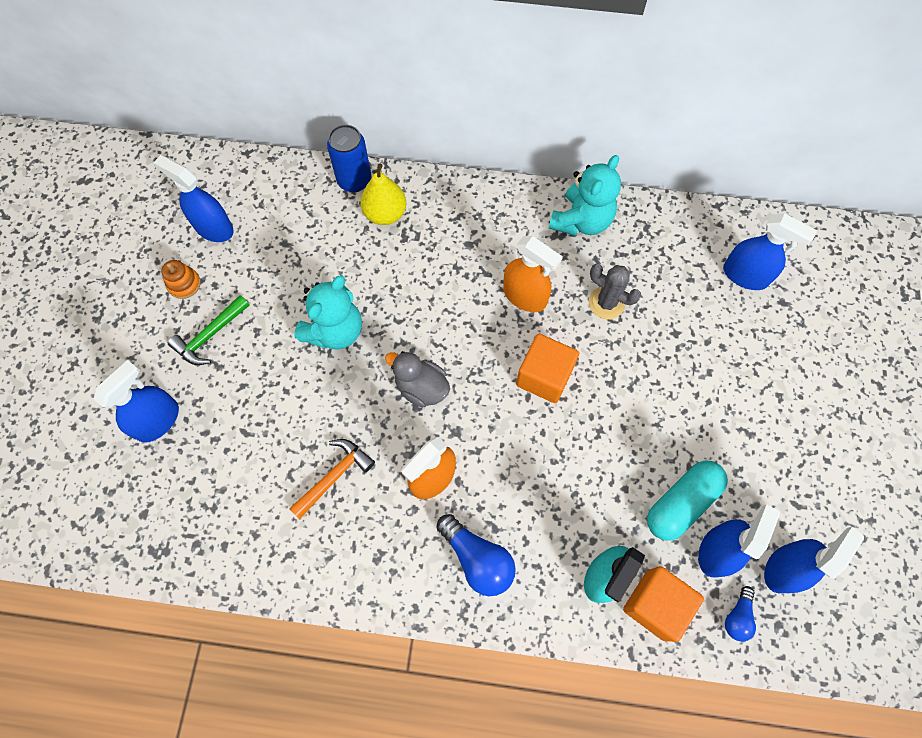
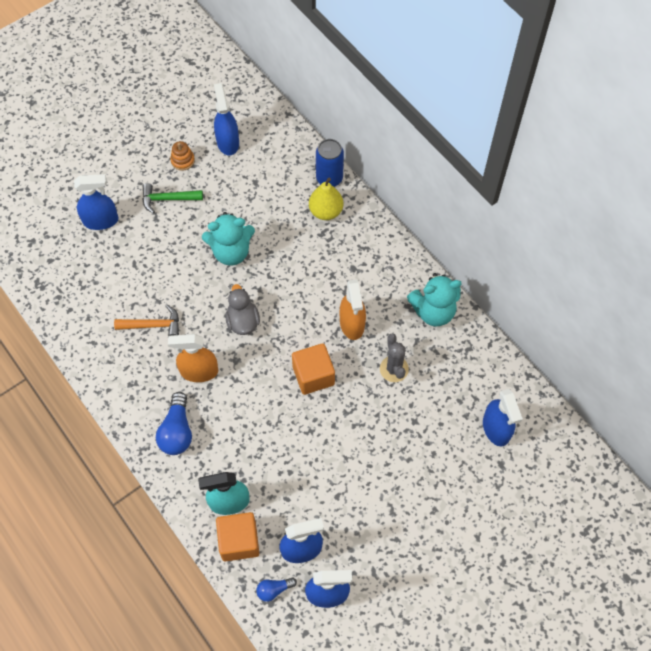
camera: 45 degrees right, 5 degrees down
(681, 503) = (311, 508): turquoise capsule -> none

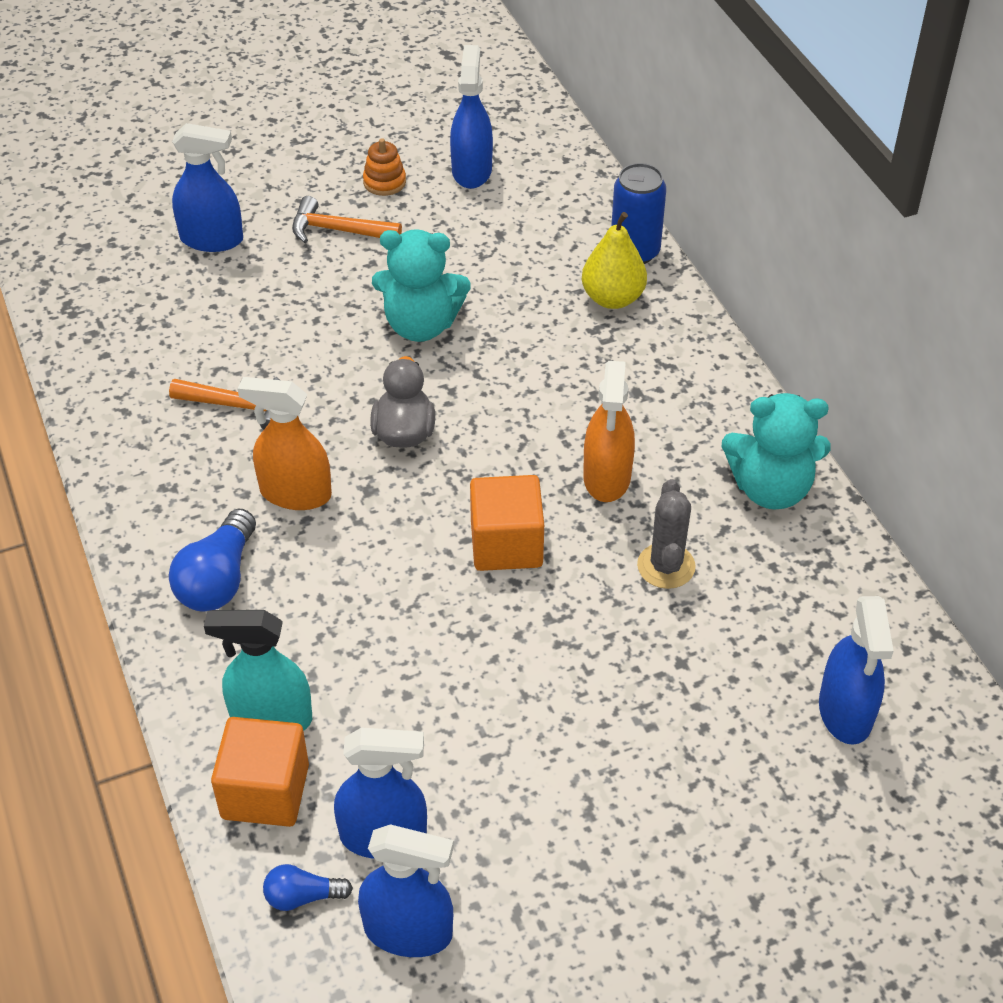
camera: 15 degrees right, 15 degrees down
(168, 199) = (338, 230): green hammer -> orange hammer

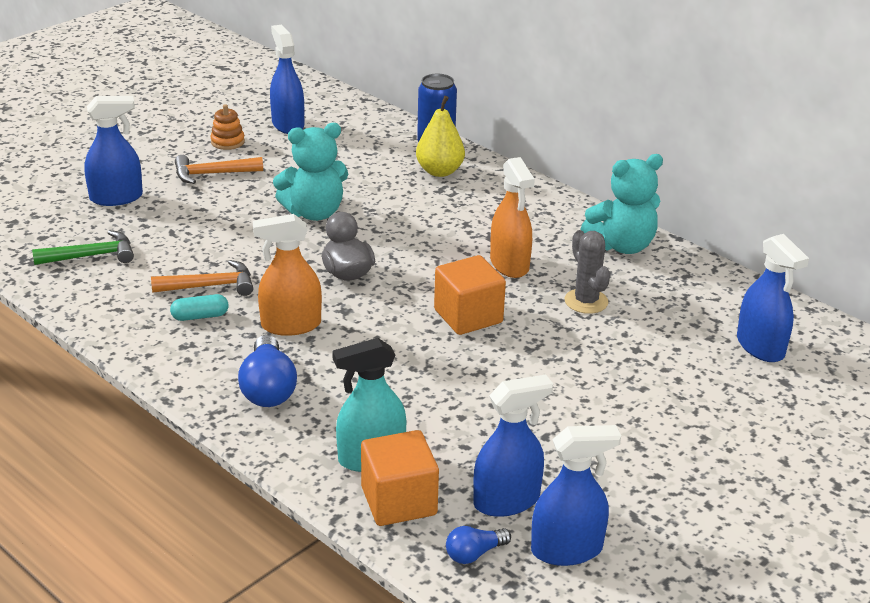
camera: 25 degrees left, 15 degrees down
(138, 322) = (91, 256): none -> green hammer
(204, 449) = (200, 316): none -> turquoise capsule

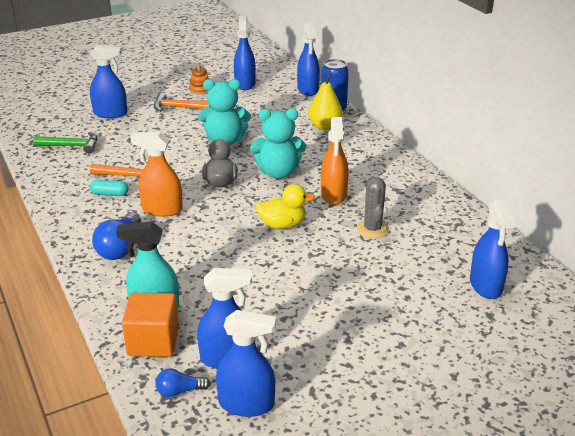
camera: 20 degrees right, 0 degrees up
(383, 121) = (308, 89): none -> blue spray bottle
(468, 316) = (282, 224): orange cube -> yellow duck
(622, 245) = (423, 195): turquoise teddy bear -> turquoise teddy bear (278, 173)

